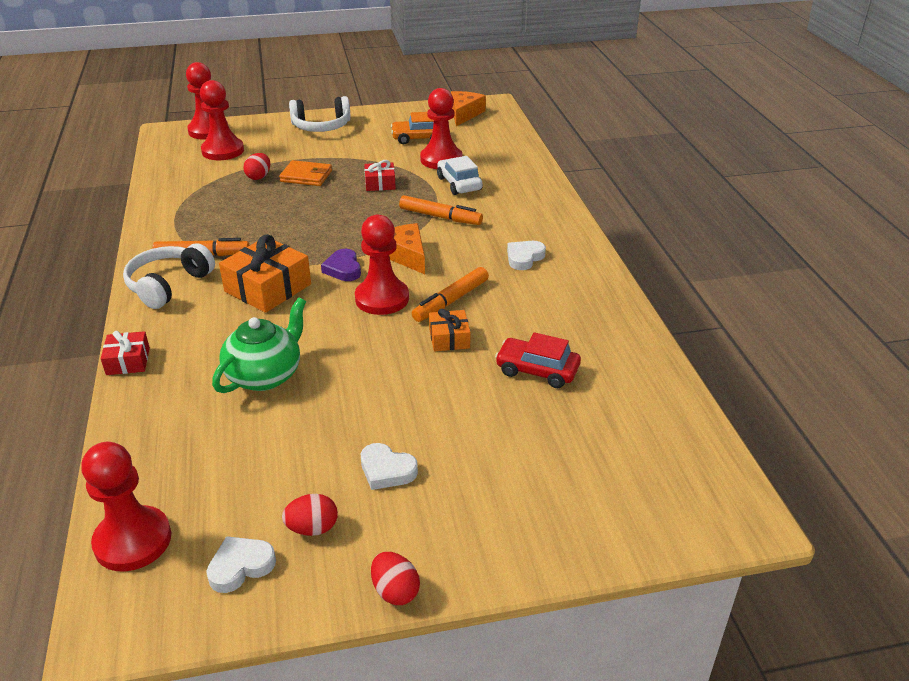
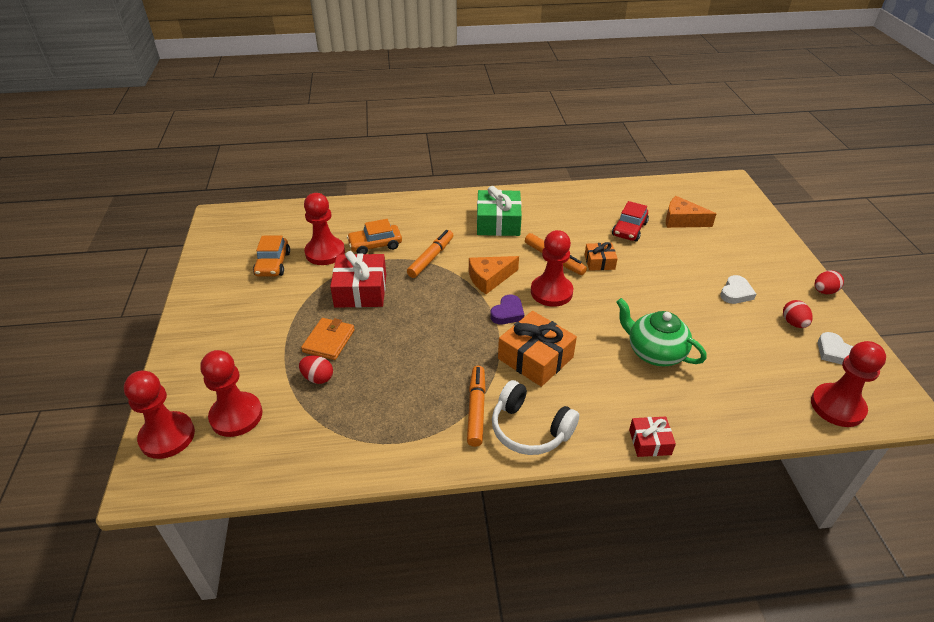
camera: 85 degrees left, 5 degrees up
(321, 126) = (209, 332): white headphones -> none
(343, 269) = (507, 313): purple heart -> purple heart turned 45 degrees counterclockwise
(380, 183) = (361, 290): red gift -> red gift, size x1.80
(459, 184) = (375, 245): white car -> orange car
(464, 114) = (231, 234): orange cheese -> orange cheese (682, 220)
(524, 258) = (498, 222): white heart -> green gift

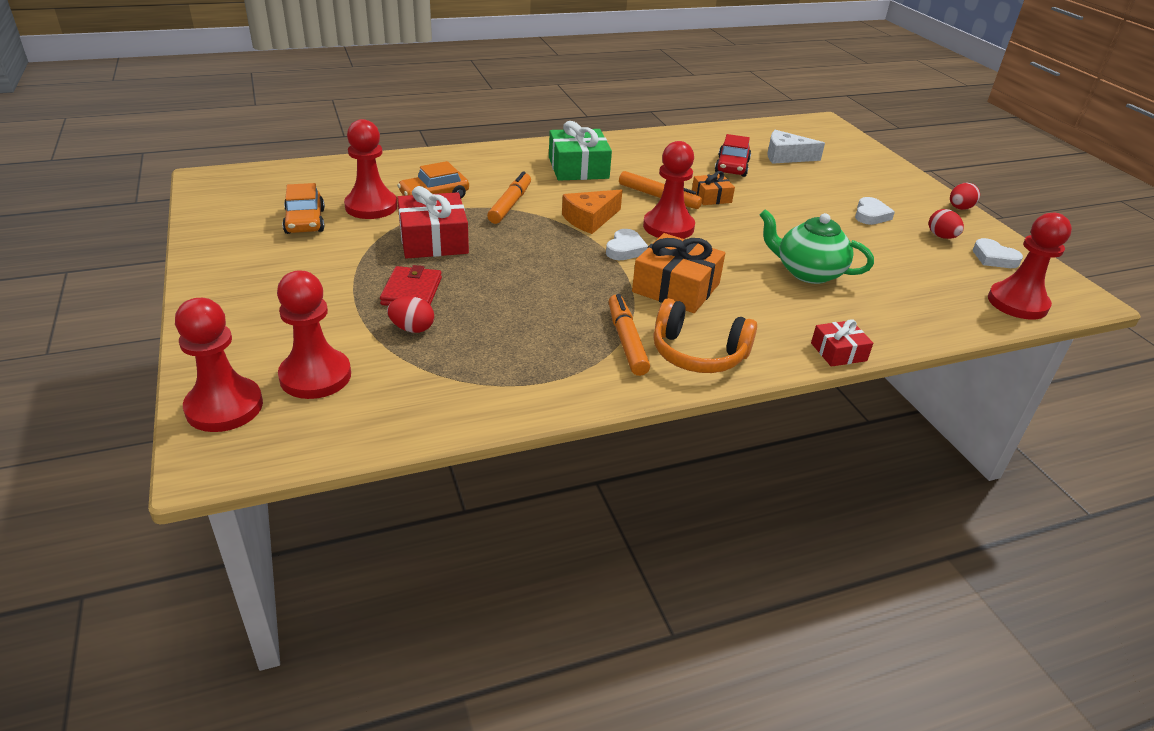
camera: 15 degrees left, 5 degrees down
(329, 341) = (412, 291): orange wallet -> red wallet
(507, 313) = (625, 249): purple heart -> white heart
(529, 429) = (698, 354): white headphones -> orange headphones
(682, 220) = (786, 156): orange cheese -> white cheese

